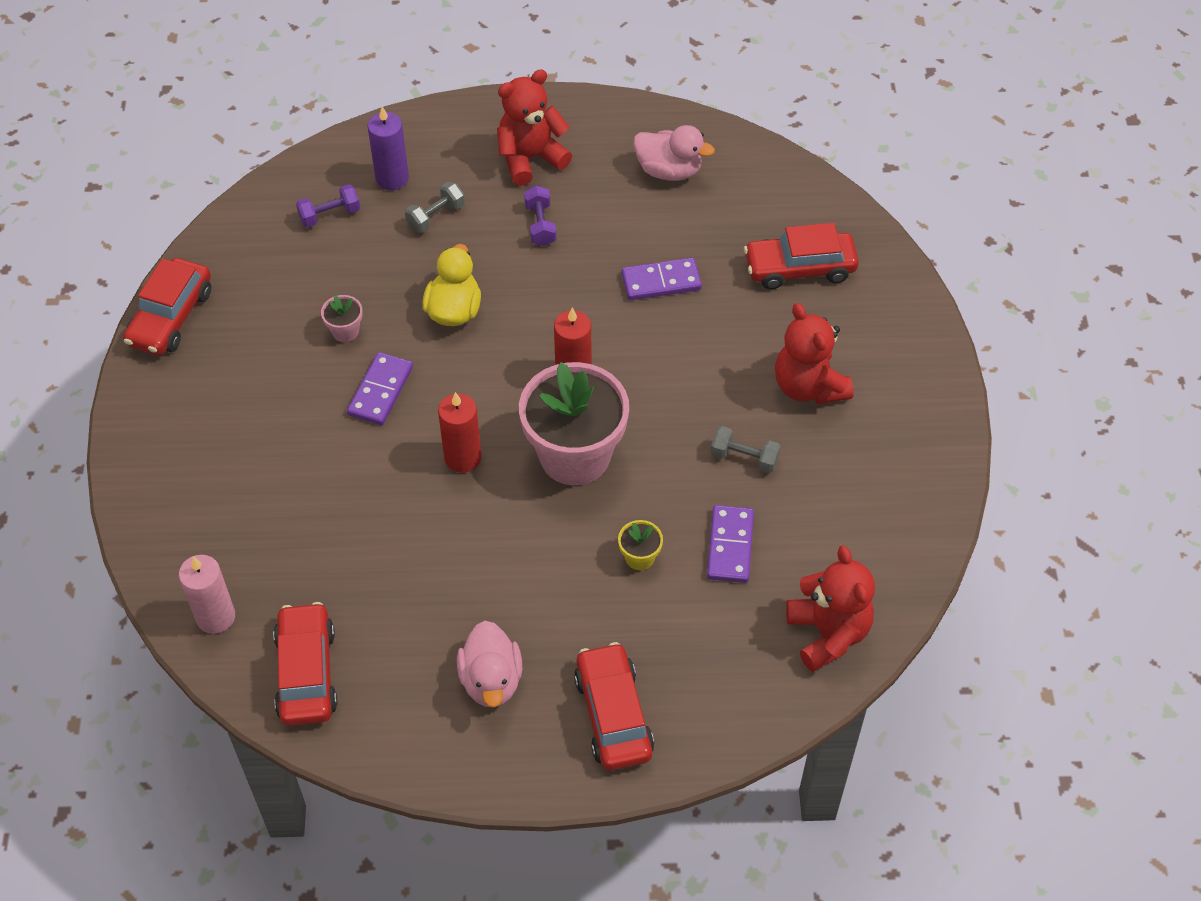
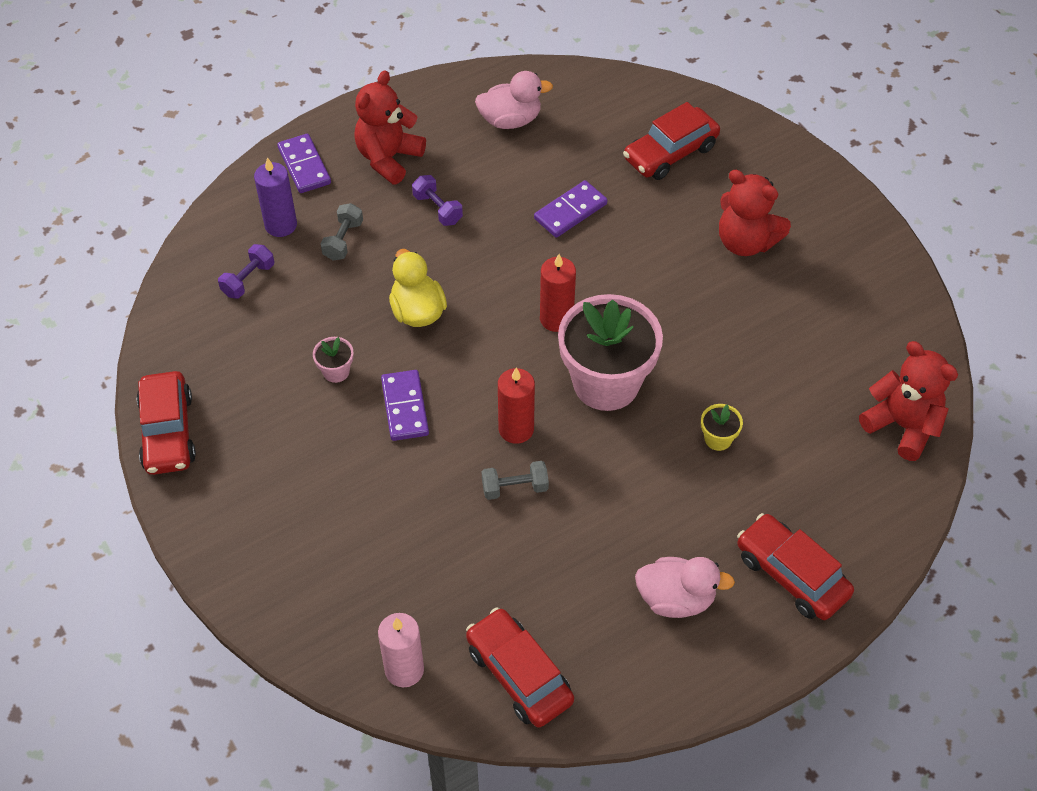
camera: 30 degrees left, 0 degrees up
(491, 680) = (676, 599): pink duck -> pink duck turned 45 degrees counterclockwise
(730, 546) = (780, 395): purple domino -> purple domino (304, 166)
(744, 458) = (739, 321): grey dumbbell -> grey dumbbell (515, 488)

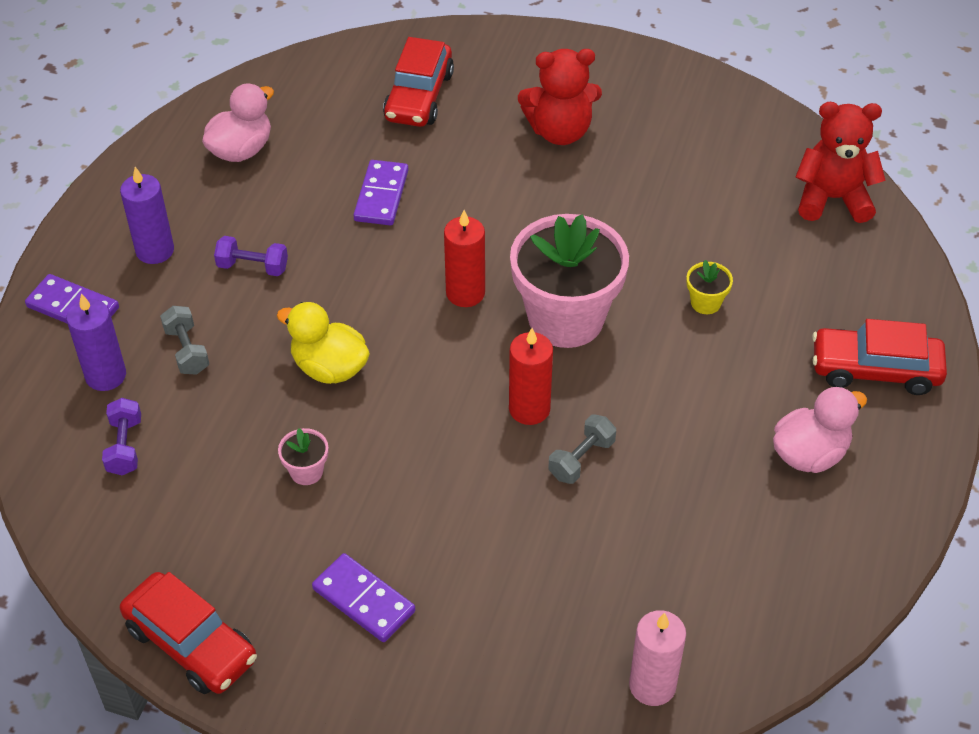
camera: 40 degrees left, 5 degrees down
(388, 158) = (155, 250): red teddy bear -> purple candle
(404, 407) = (407, 459): purple domino -> purple domino (363, 600)
(519, 675) = (753, 612): red car -> none

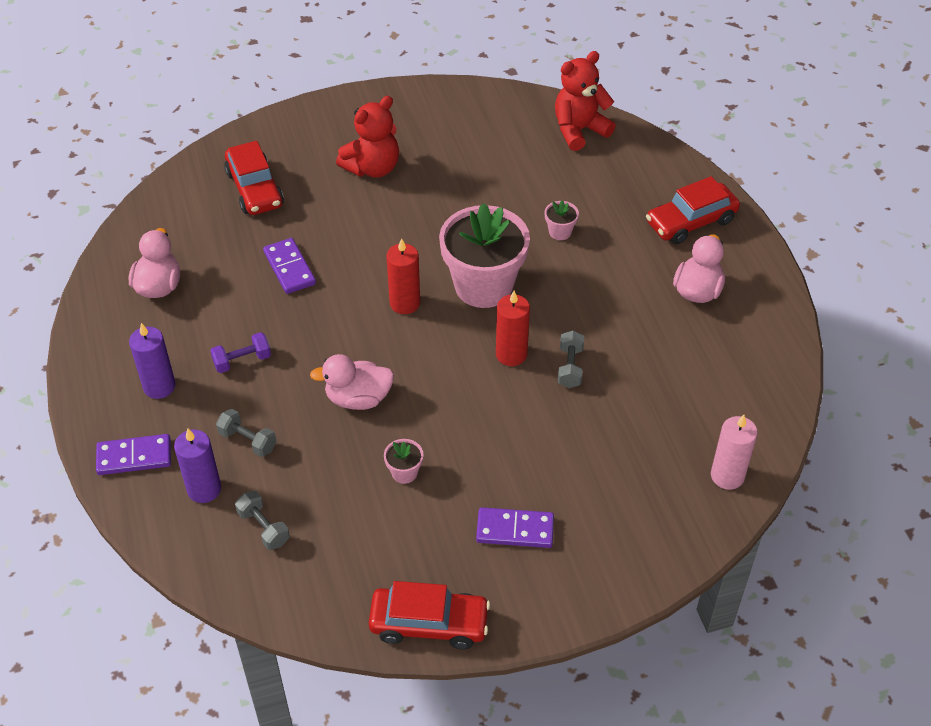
camera: 35 degrees left, 0 degrees up
(125, 446) = (263, 527): purple dumbbell -> grey dumbbell
(329, 367) = (358, 398): yellow duck -> pink duck
(705, 303) = (560, 232): yellow flower pot -> pink flower pot

